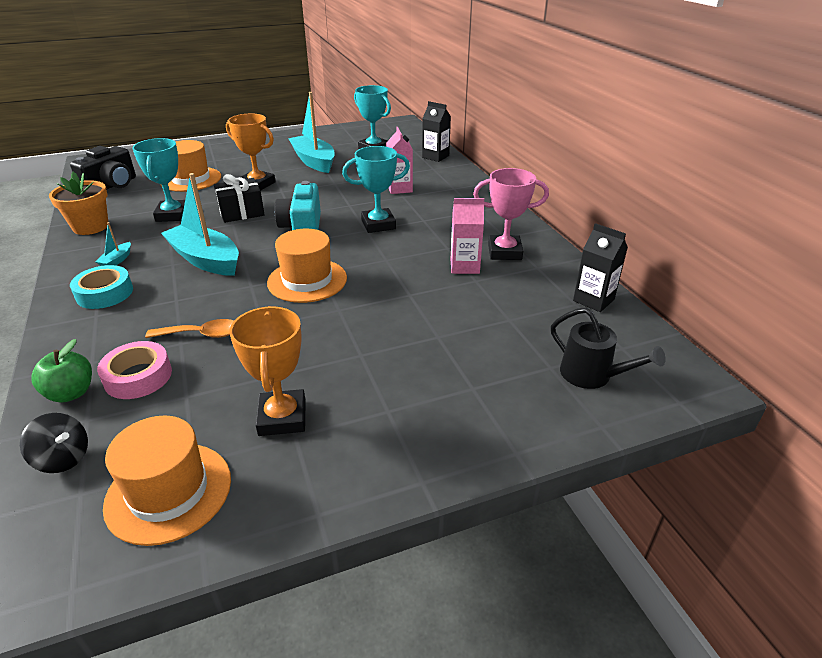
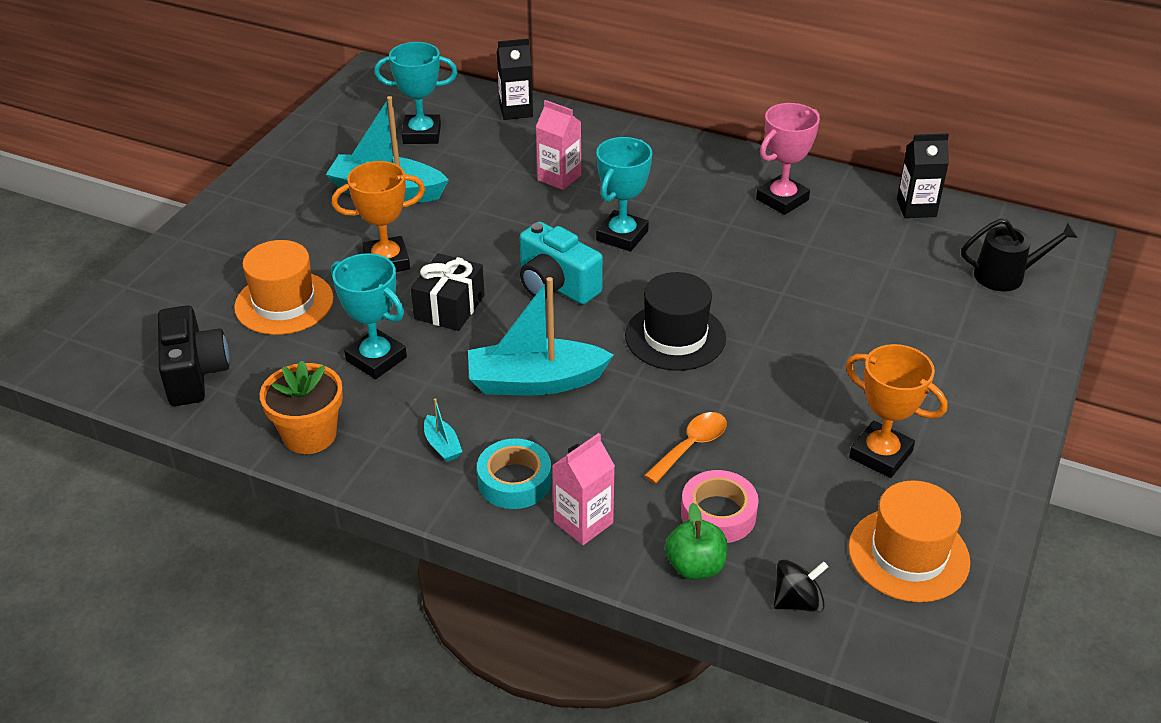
camera: 45 degrees left, 5 degrees up
(307, 280) = (675, 337): orange hat -> black hat
(464, 266) = (776, 235): pink carton -> pink carton (583, 522)

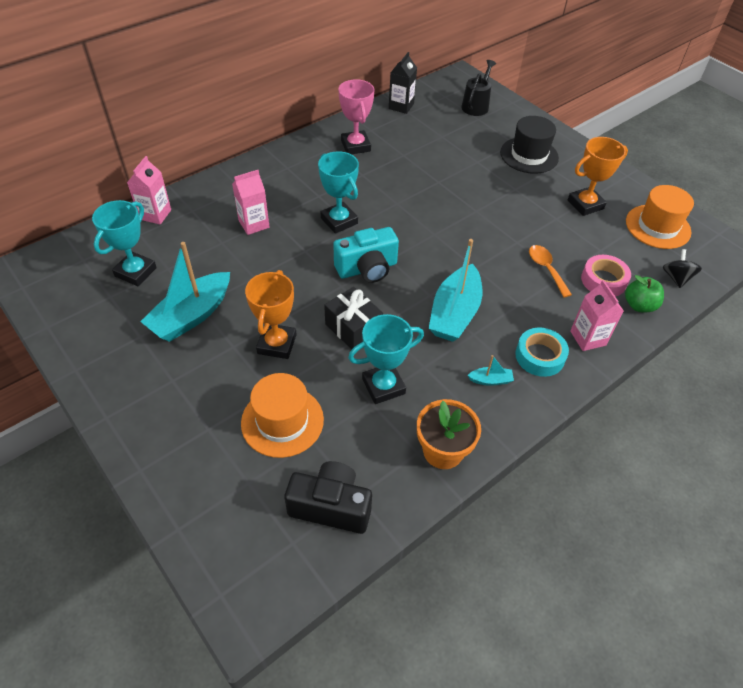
camera: 65 degrees left, 10 degrees up
(516, 111) = (155, 214): black carton -> pink carton
(675, 337) = (450, 237): black hat -> black hat (529, 155)

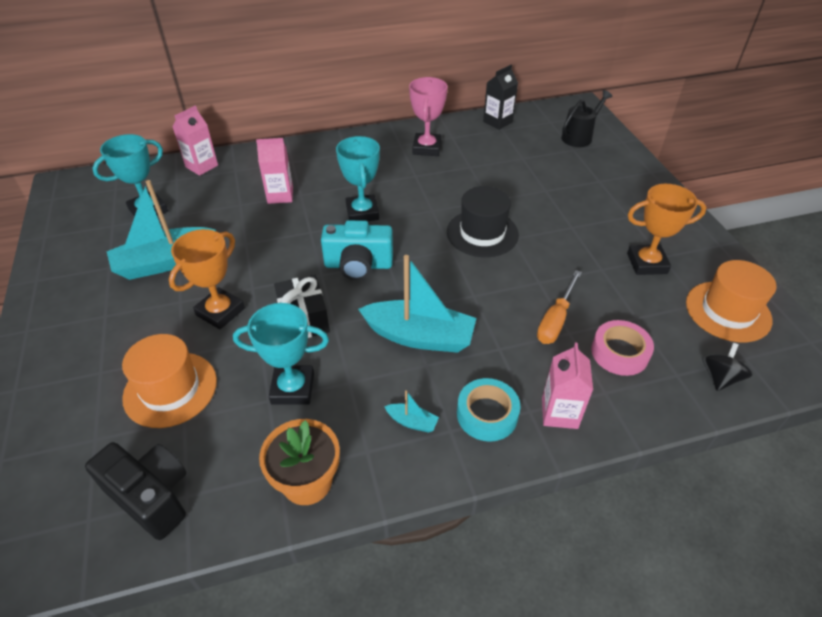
camera: 25 degrees right, 5 degrees down
(454, 313) = (419, 336): turquoise boat -> turquoise boat turned 120 degrees counterclockwise
(529, 155) = (609, 197): black hat -> black hat (482, 233)
(546, 269) = (555, 320): orange spoon -> orange screwdriver
(639, 305) = (649, 395): green apple -> none

